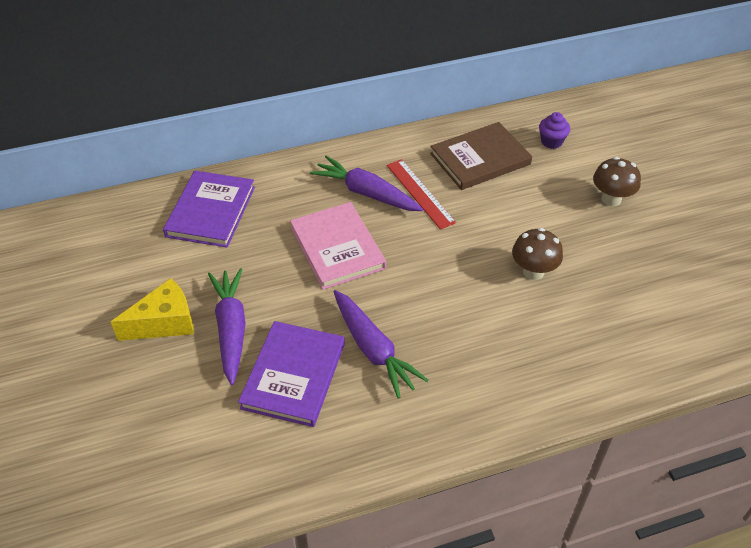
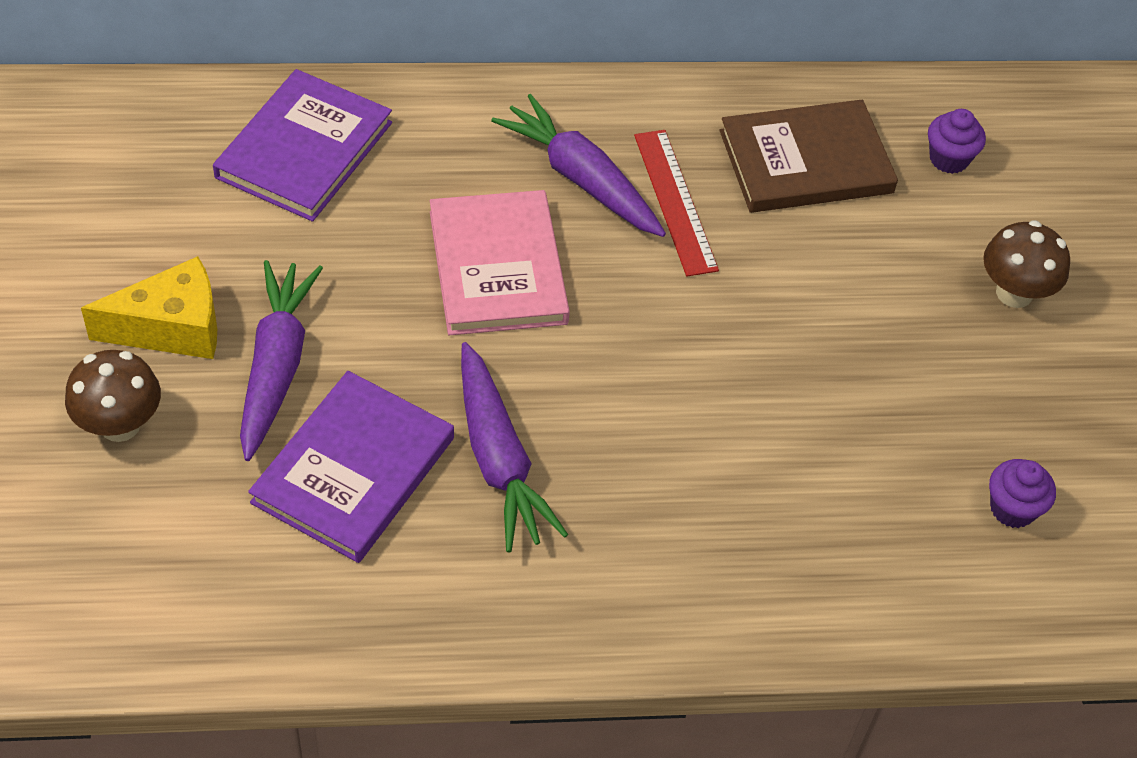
camera: 10 degrees right, 5 degrees up
(533, 271) = (821, 392): brown mushroom -> brown mushroom (120, 425)
(656, 307) = (1012, 509): none -> purple cupcake

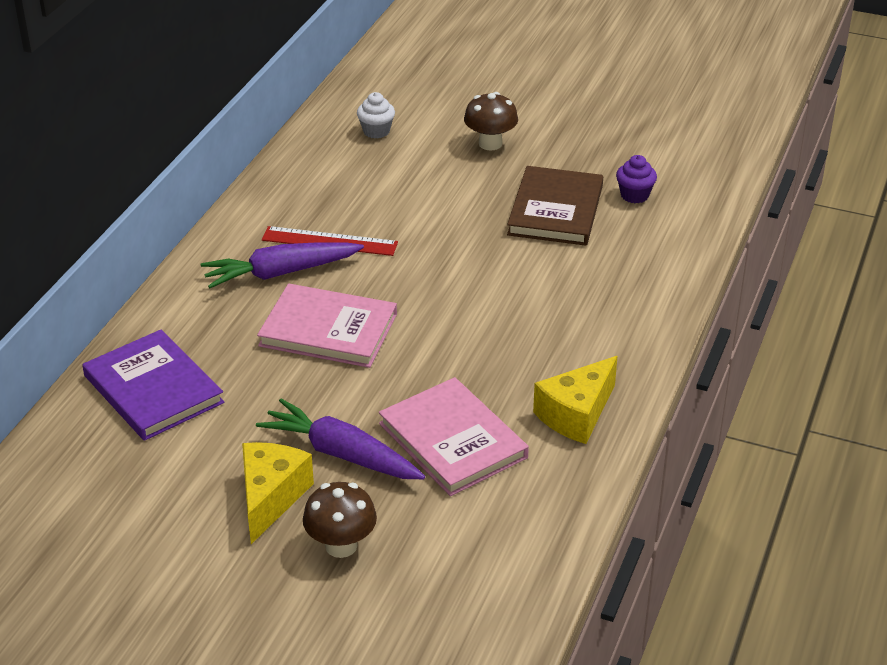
camera: 60 degrees left, 15 degrees down
(354, 470) = (453, 440): purple book -> pink book
(471, 591) = (576, 414): none -> yellow cheese
(498, 459) = (484, 374): purple carrot -> none
(806, 162) = (337, 182): brown book -> brown book (555, 210)
(949, 159) = (376, 131): purple cupcake -> white cupcake

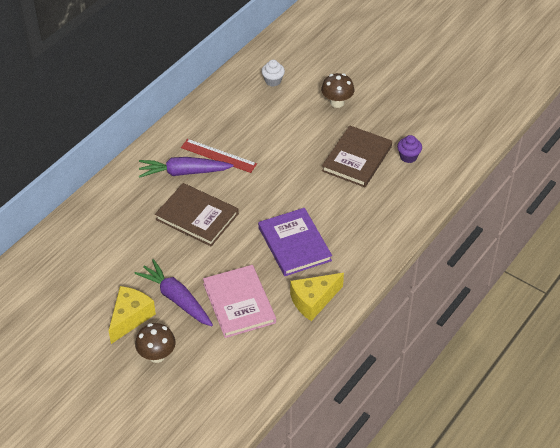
camera: 15 degrees right, 10 degrees up
(153, 389) = (91, 236): purple book -> purple book (294, 244)
(328, 330) = (197, 216): pink book -> brown book

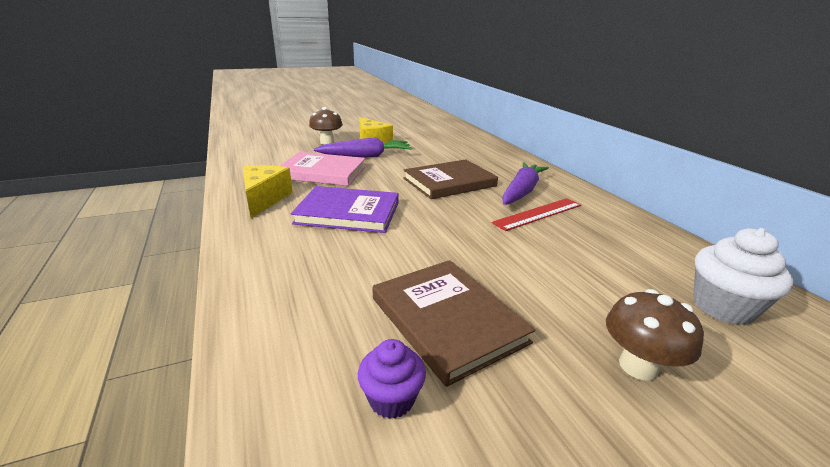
camera: 120 degrees right, 20 degrees down
(273, 81) = (723, 307): white cupcake -> white cupcake, size x1.58

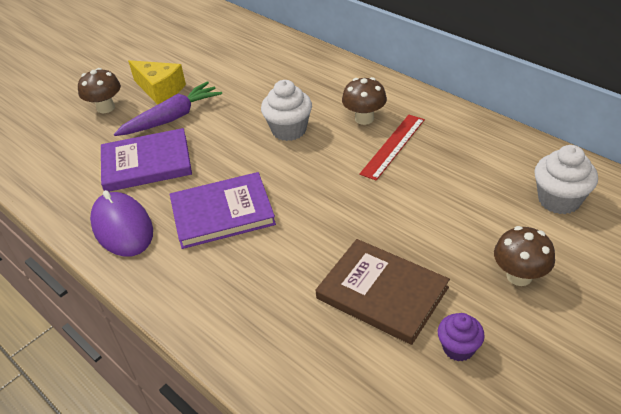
camera: 20 degrees left, 15 degrees up
(264, 199) = (122, 227): yellow cheese -> purple mouse
(322, 172) = (146, 163): pink book -> purple book
(391, 399) = (384, 368): purple cupcake -> purple cupcake (458, 348)
(449, 182) = (289, 130): brown book -> white cupcake
(522, 191) = (364, 118): purple carrot -> brown mushroom

